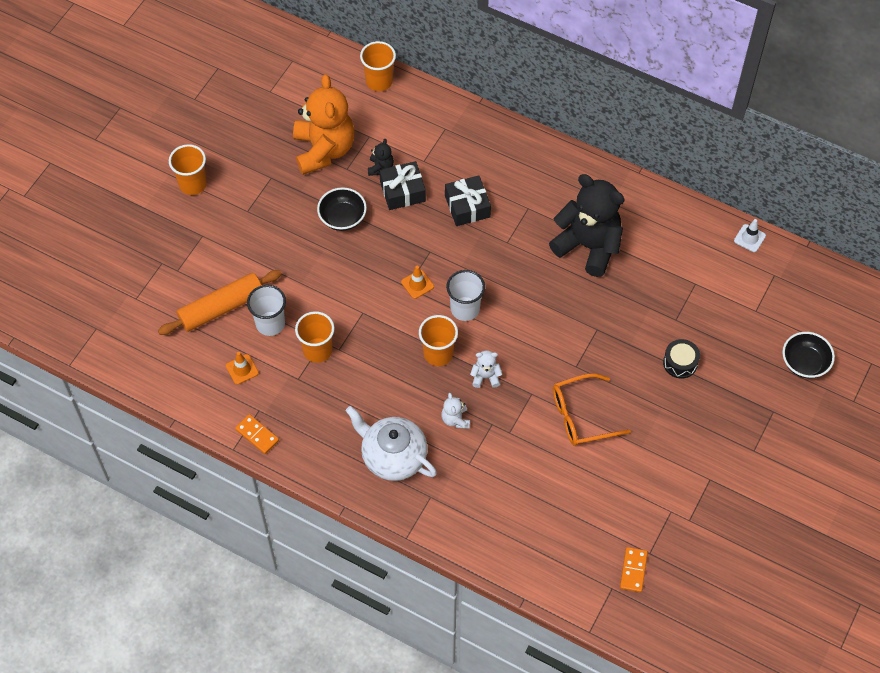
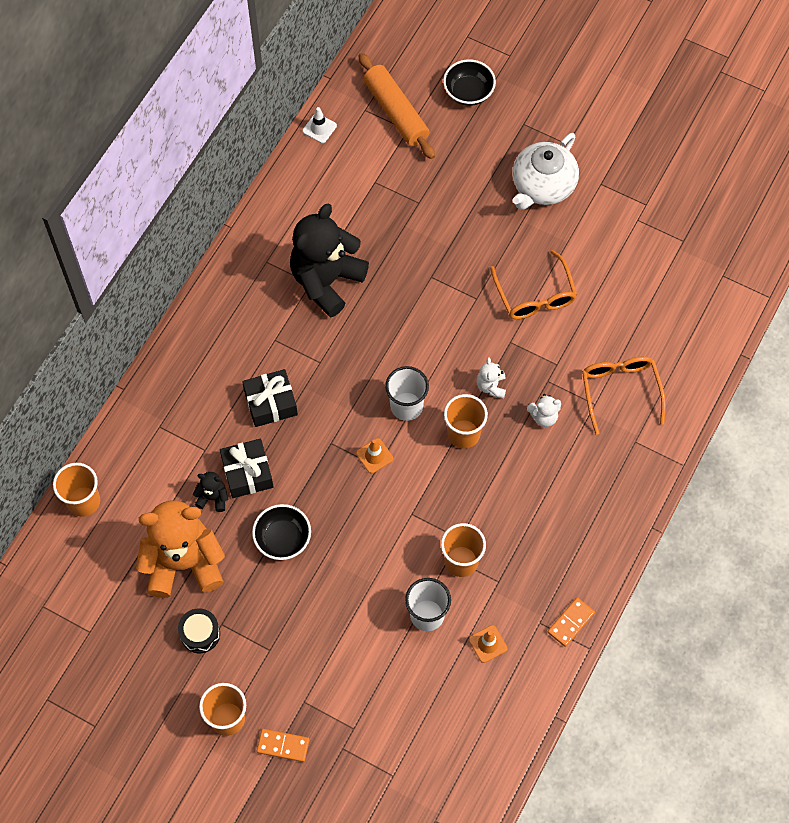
camera: 90 degrees left, 5 degrees up
(221, 308) = (406, 672): orange rolling pin -> orange rolling pin (396, 112)
(393, 456) = (590, 479): white teapot -> white teapot (542, 186)
(482, 486) = (620, 391): none -> orange glasses
(633, 570) = (703, 256): orange domino -> orange domino (283, 745)
(680, 363) = (470, 201): black drum -> black drum (200, 634)

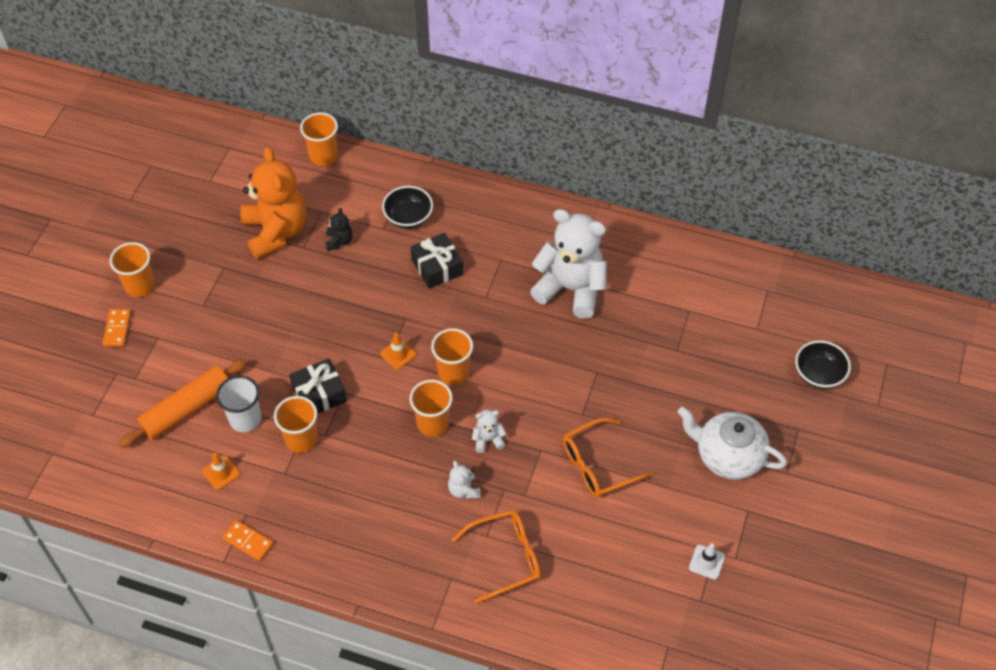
camera: 80 degrees right, 10 degrees down
(200, 634) = (213, 254): black drum -> none
(247, 473) = (366, 261): black gift -> black gift (319, 394)
(283, 539) = (307, 297): black bowl -> black bowl (408, 217)
(319, 128) = (734, 257): white traffic cone -> white traffic cone (706, 562)
(326, 281) = (571, 289): black teddy bear -> white teddy bear
(396, 112) = (774, 316): orange rolling pin -> orange rolling pin (187, 409)
(406, 406) = (453, 372): white cup -> orange cup

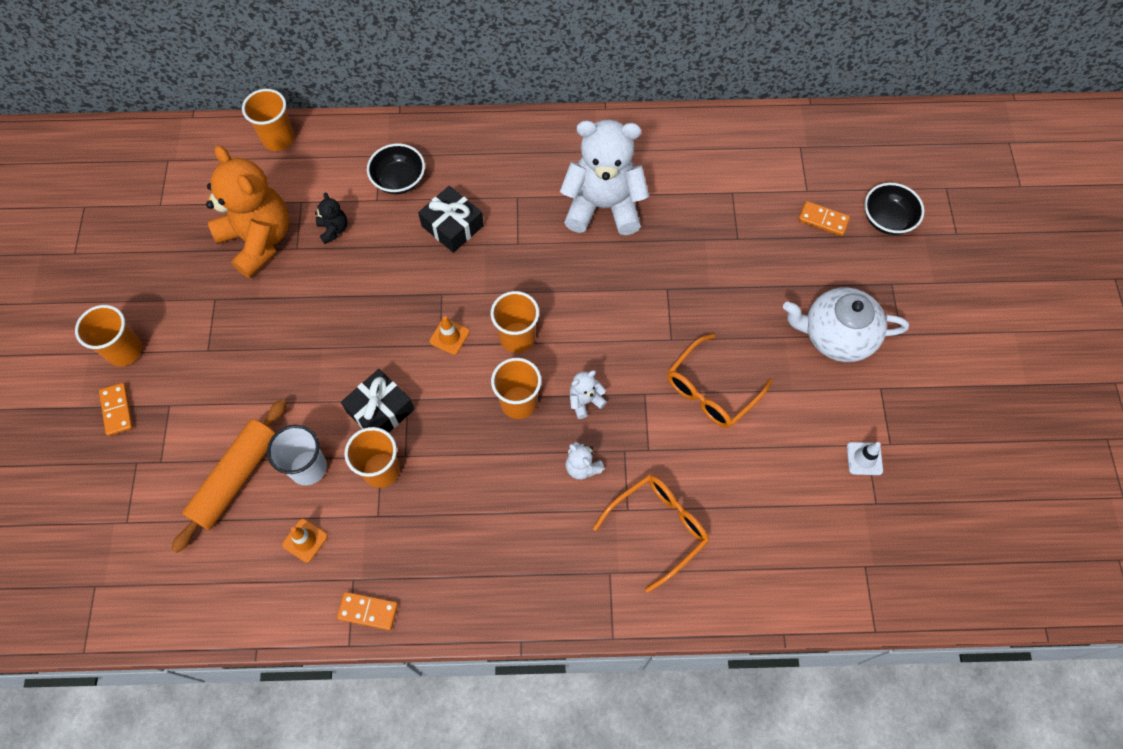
camera: 20 degrees left, 10 degrees up
(760, 357) = (823, 220): none -> orange domino

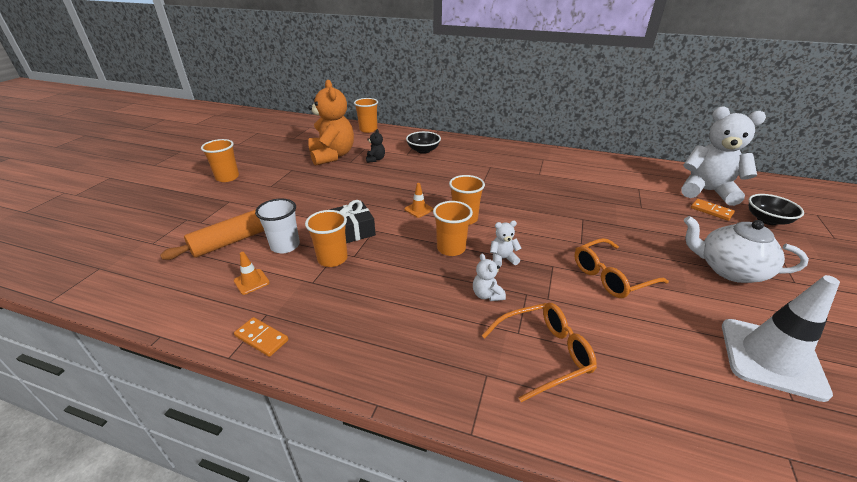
camera: 20 degrees right, 30 degrees down
(117, 410) = (200, 197): orange domino -> none
(452, 226) = (445, 169): black gift -> none
(603, 206) = (545, 179): white teddy bear -> white teddy bear (706, 191)
(864, 458) = (771, 358): white traffic cone -> white traffic cone, size x2.33

